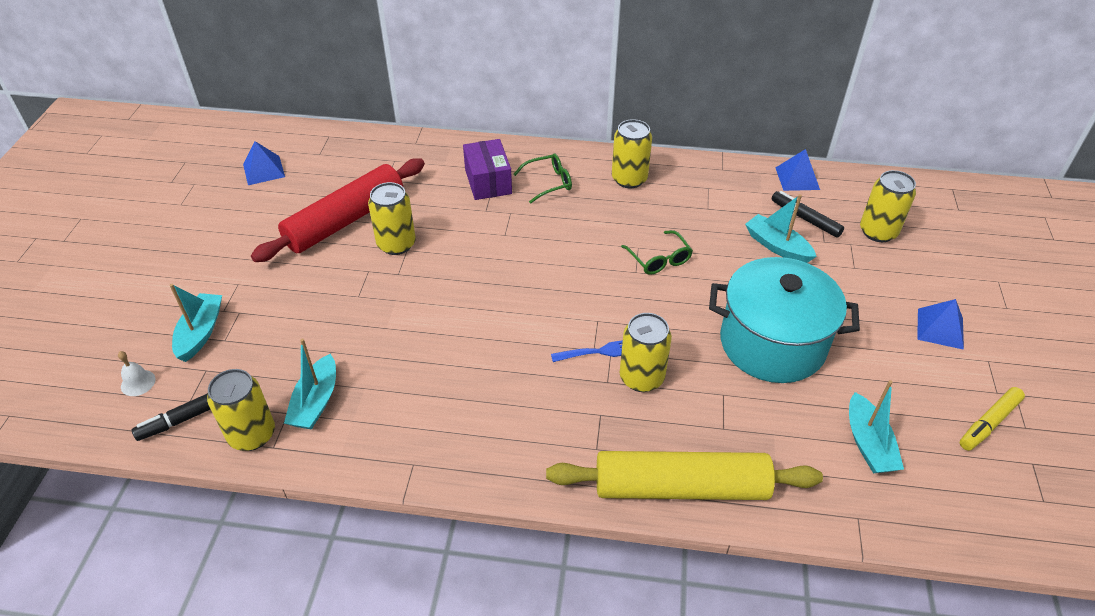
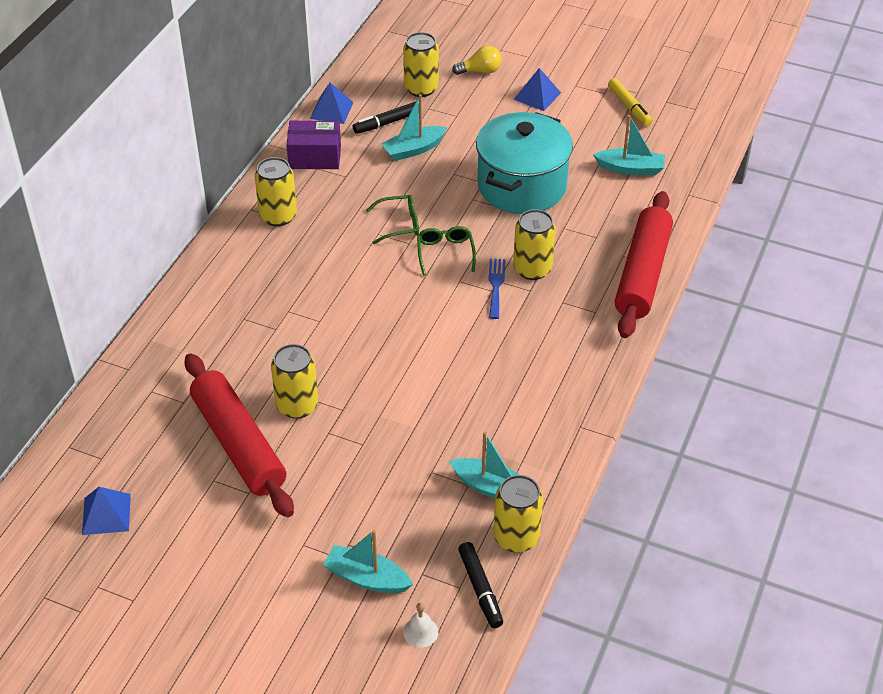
camera: 75 degrees left, 0 degrees up
(488, 181) = (229, 319): purple box -> purple box (315, 157)
(548, 183) = (255, 274): green glasses -> green glasses (445, 253)
(680, 487) = (642, 274): yellow rolling pin -> red rolling pin
(944, 271) = (480, 71): none -> yellow light bulb

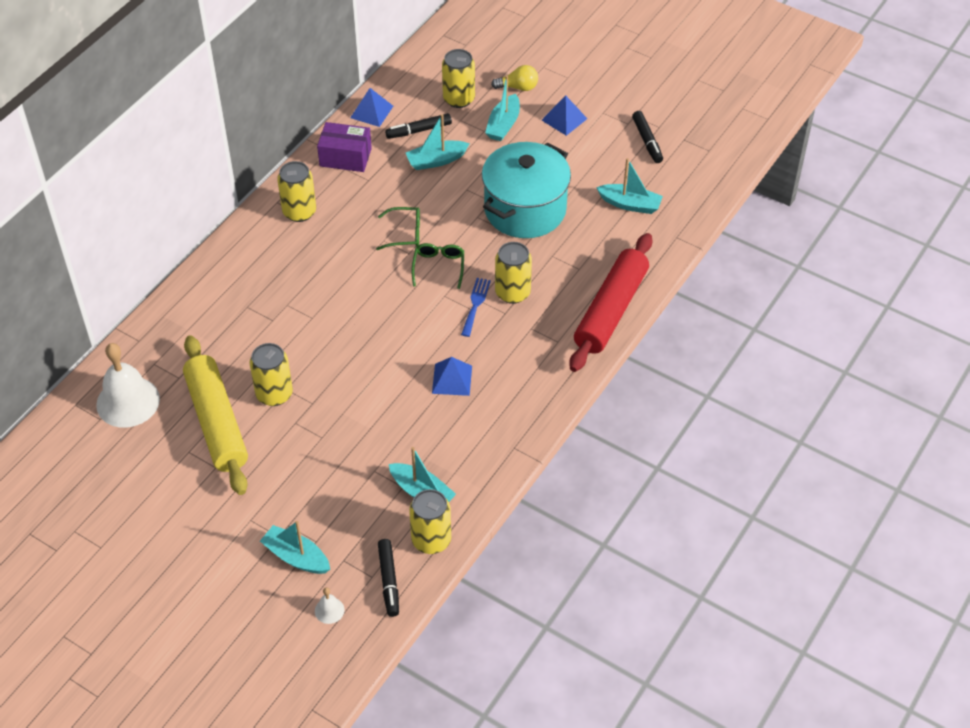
camera: 10 degrees right, 5 degrees up
(106, 514) = (94, 469): blue pyramid -> blue pyramid (452, 379)
(130, 435) = (128, 401): none -> white bell
(238, 444) = (217, 422): red rolling pin -> yellow rolling pin
(475, 108) = (503, 125): none -> turquoise boat
(629, 107) = (647, 141): yellow marker -> black marker

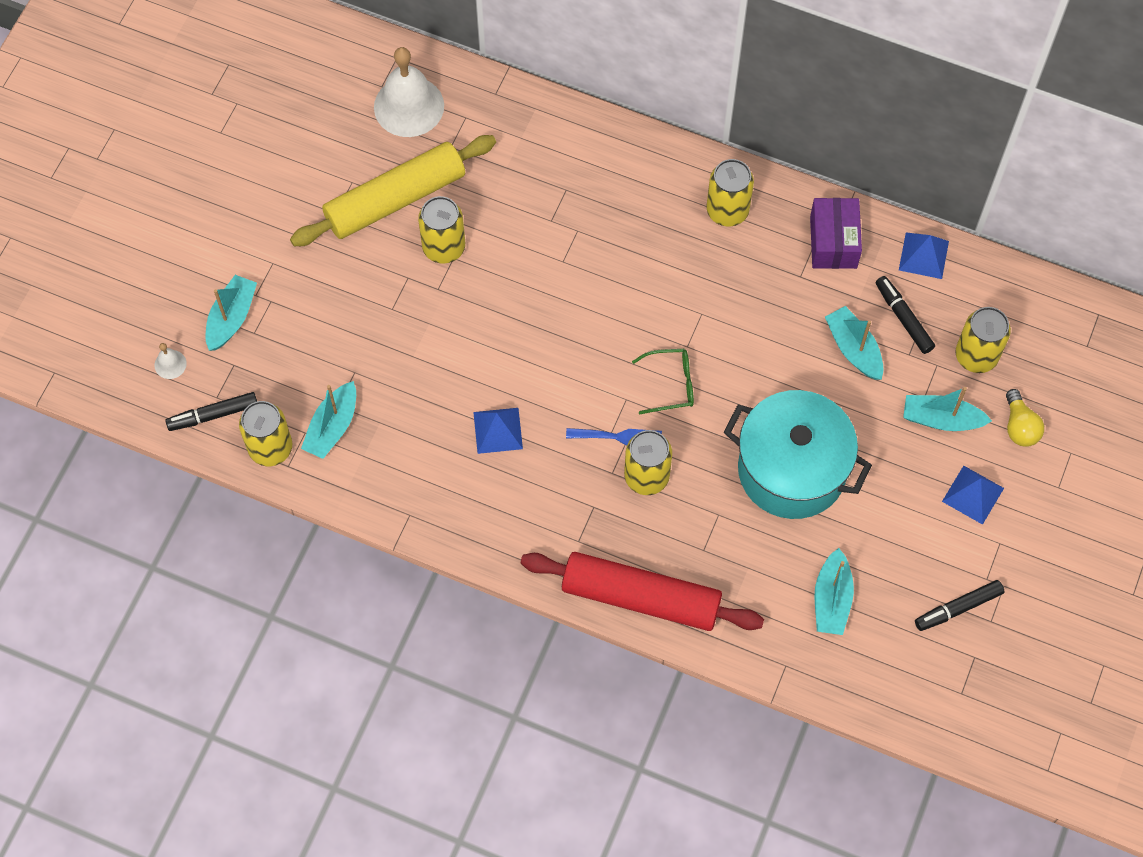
camera: 80 degrees right, 15 degrees up
(405, 233) = (718, 336): green glasses -> none

